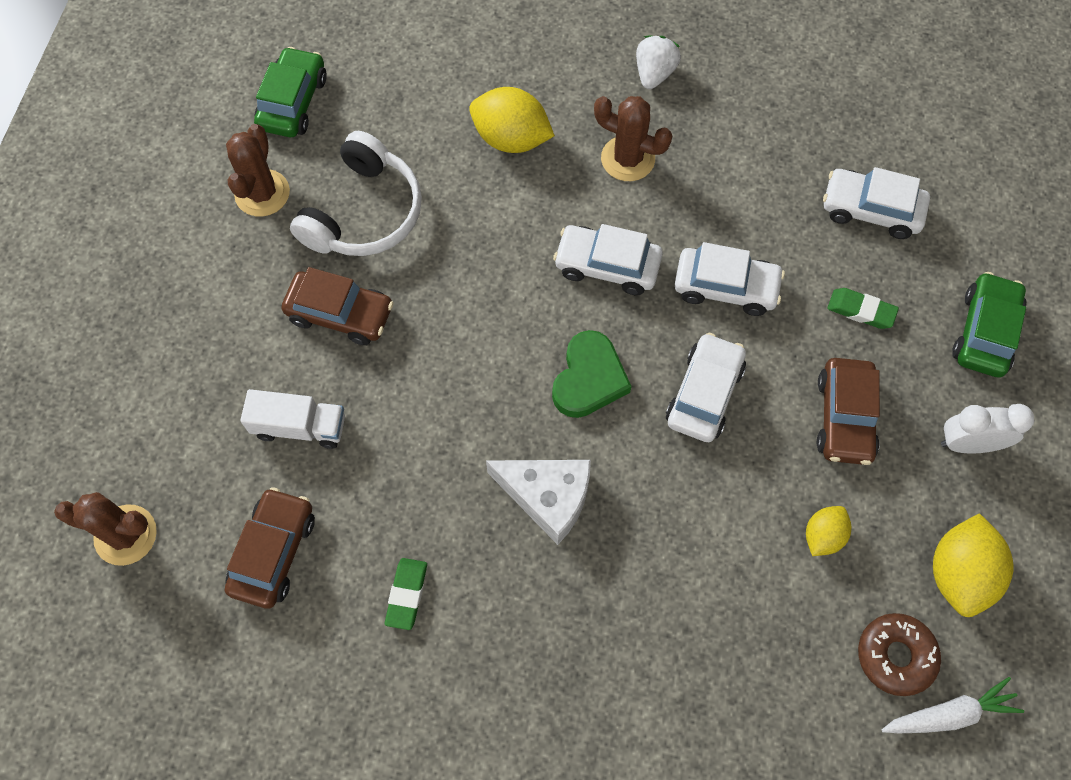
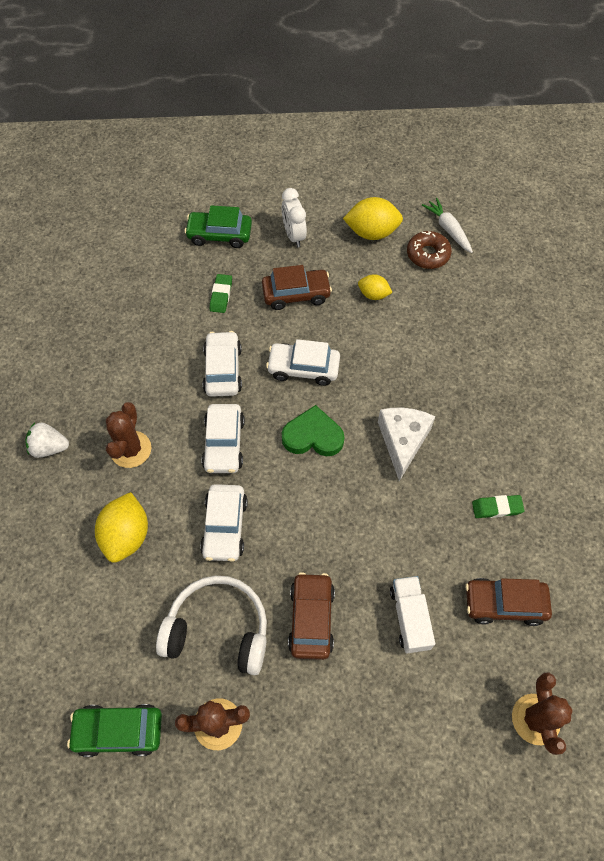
camera: 105 degrees left, 5 degrees down
(871, 210) = (145, 299): white car -> white car (225, 527)

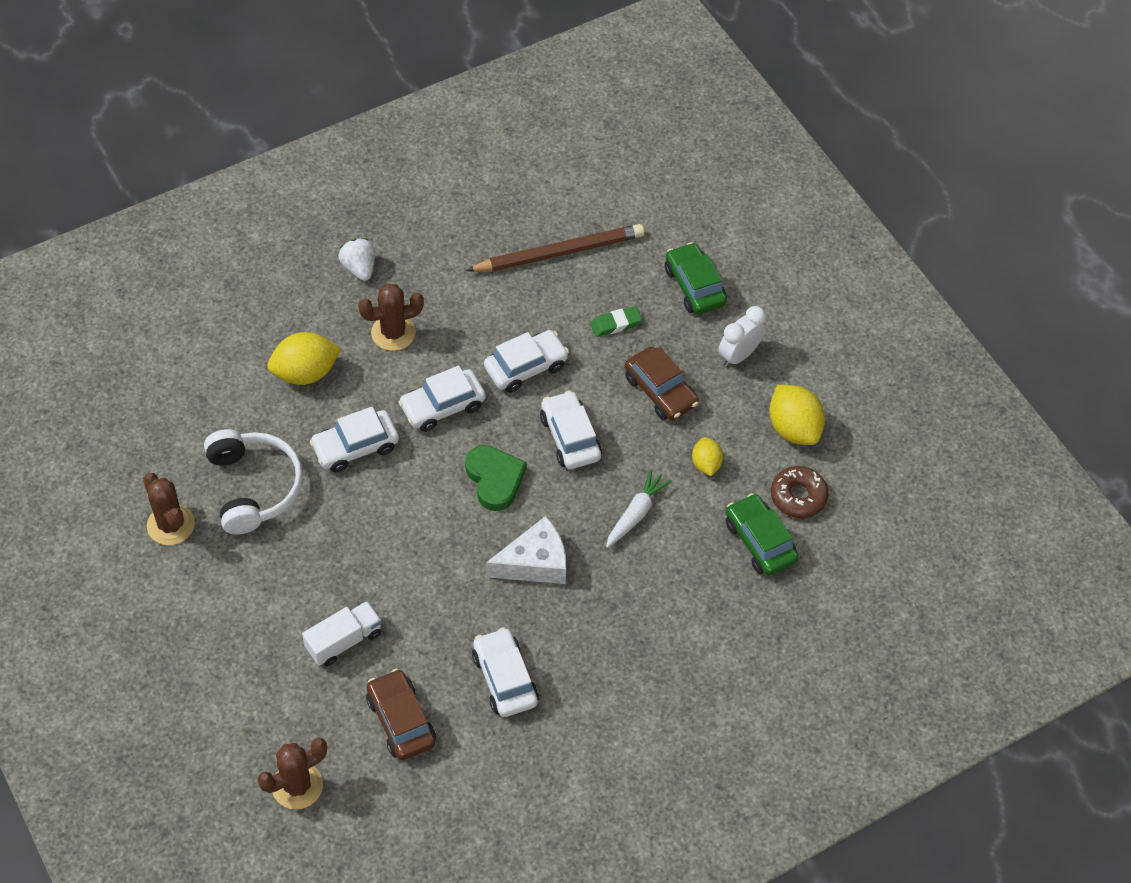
camera: 60 degrees right, 5 degrees down
(119, 731) = (130, 453): green car -> green car (759, 541)
(133, 303) = (559, 253): none -> brown pencil
(311, 619) = (301, 557): brown car -> none
(448, 229) = (850, 504): white carrot -> white carrot (636, 513)
(497, 508) = (504, 678): green eraser -> white car

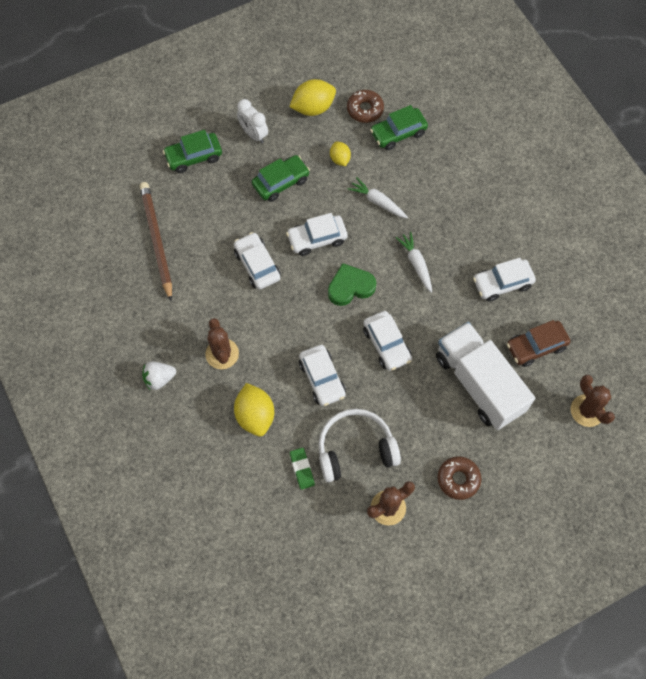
camera: 85 degrees left, 10 degrees up
(204, 610) = (458, 479): none -> brown donut
(344, 641) = (479, 383): white truck -> white truck, size x1.98
(442, 406) = (289, 320): white car -> white car (387, 344)
(534, 563) = (416, 264): white cheese -> white carrot
(616, 324) = (223, 207): green eraser -> green eraser (302, 469)
(660, 391) = (281, 182): brown car -> green car
(706, 464) = (340, 159): yellow lemon -> yellow lemon turned 75 degrees clockwise

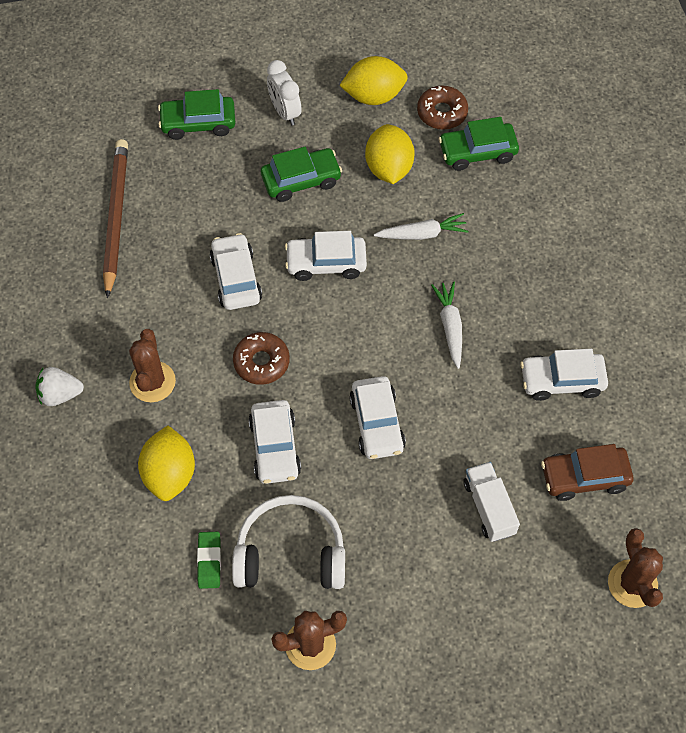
camera: 15 degrees right, 5 degrees down
(340, 159) = (388, 168): yellow lemon -> yellow lemon, size x1.72
(350, 287) = (351, 336): green heart -> none
(377, 202) = (422, 234): white carrot -> white carrot turned 120 degrees clockwise
(458, 479) = (420, 631): brown donut -> brown donut (261, 362)
(479, 383) = (489, 507): white truck -> white truck, size x0.51

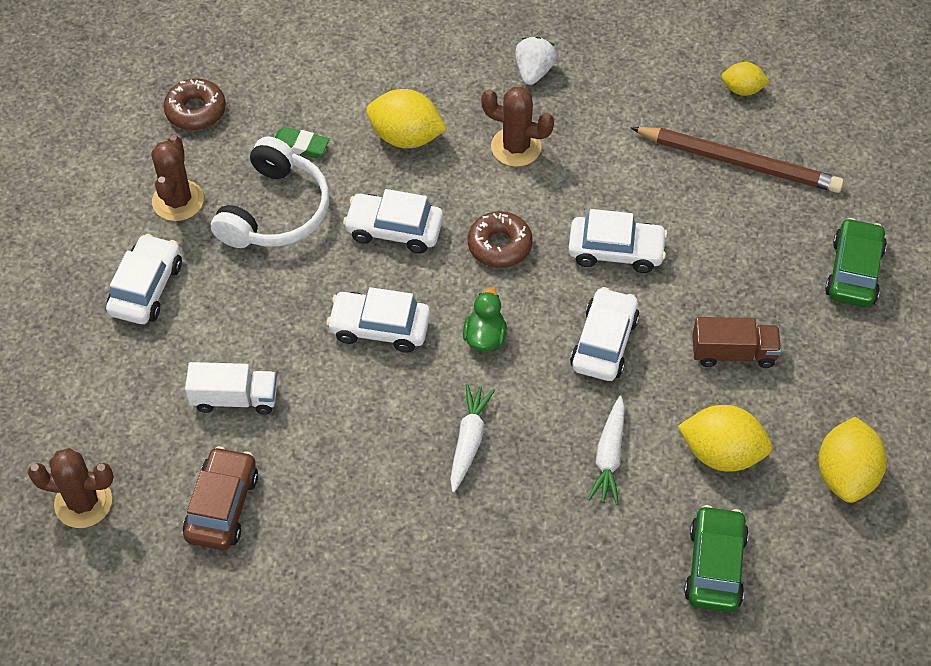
camera: 110 degrees right, 5 degrees down
(35, 232) = (742, 89): none -> yellow lemon
(285, 112) = (846, 366): white clock -> none
(301, 180) = (733, 353): green car -> brown truck
(354, 345) = (485, 337): none -> green duck
(442, 112) = (794, 547): brown donut -> brown donut (196, 111)
(450, 326) = (469, 440): white carrot -> white carrot turned 90 degrees counterclockwise
(562, 381) = (348, 532): white car -> white car (146, 288)

